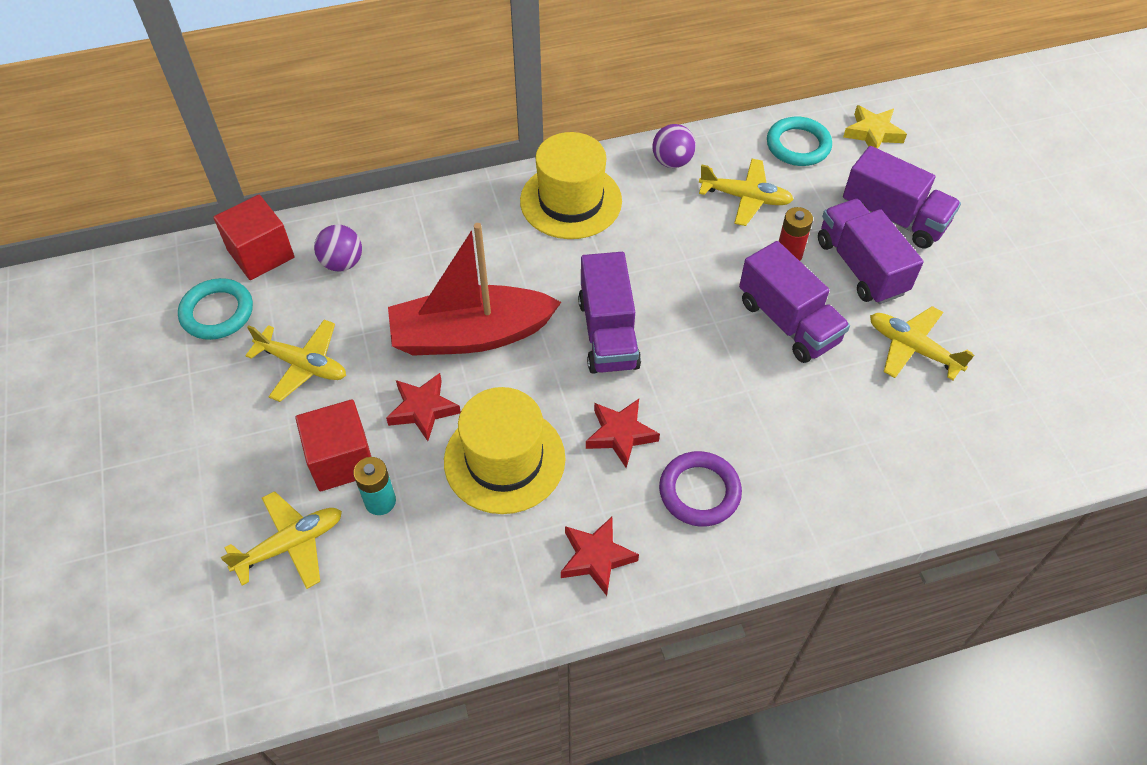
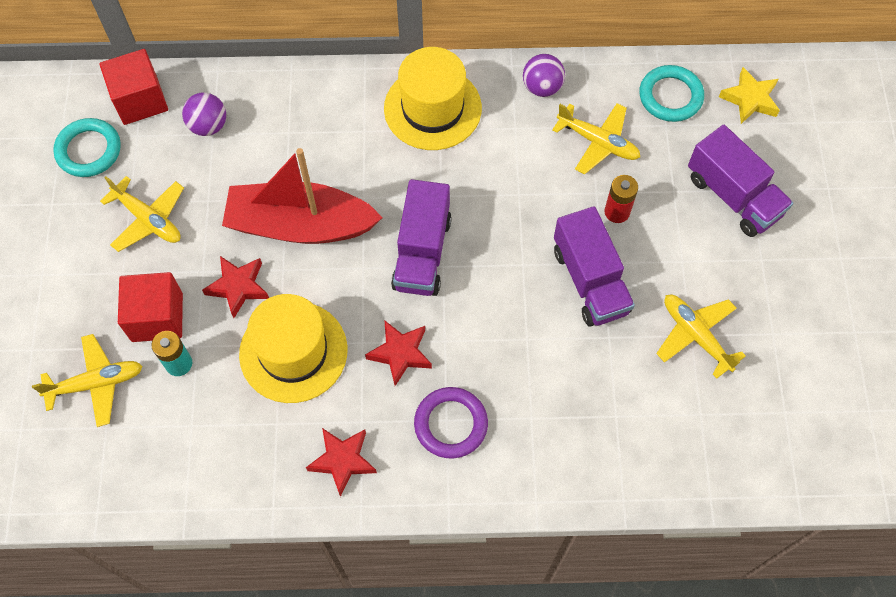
camera: 15 degrees right, 10 degrees up
(860, 267) = (680, 241): purple truck -> none

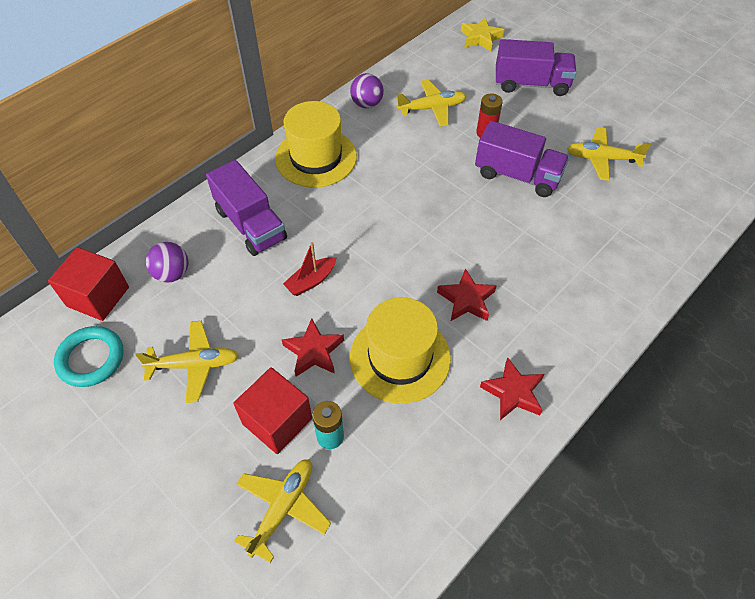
camera: 45 degrees left, 10 degrees down
(300, 225) = (311, 281): red boat -> red boat, size x0.43
(422, 252) = (407, 235): purple truck -> purple truck (250, 224)
(451, 424) = (545, 312): purple ring -> none
(670, 96) = (440, 63): turquoise ring -> none

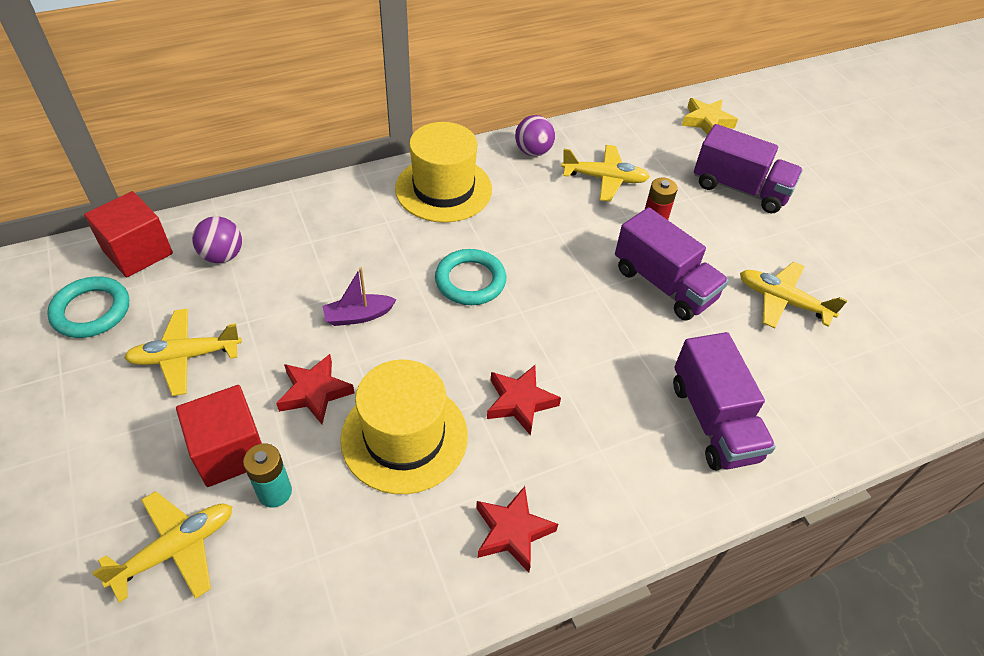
camera: 20 degrees right, 5 degrees down
(194, 364) = (185, 357): yellow plane -> yellow plane turned 150 degrees clockwise
(250, 224) = (332, 234): purple truck -> purple truck (713, 420)
(311, 281) = (358, 316): red boat -> purple boat
(379, 223) = (470, 281): none -> turquoise ring

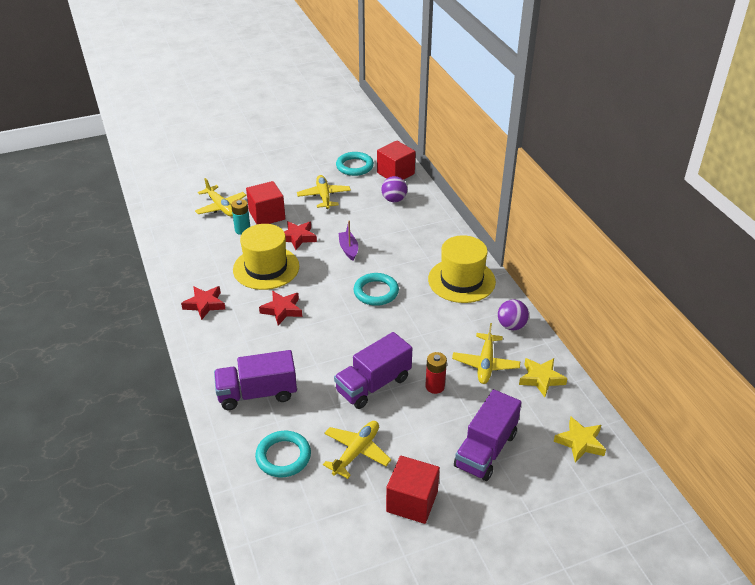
camera: 95 degrees right, 10 degrees down
(621, 137) = (541, 379): none -> yellow star
(817, 378) = (283, 456): none -> turquoise ring
(834, 251) = (412, 501): none -> red cube

